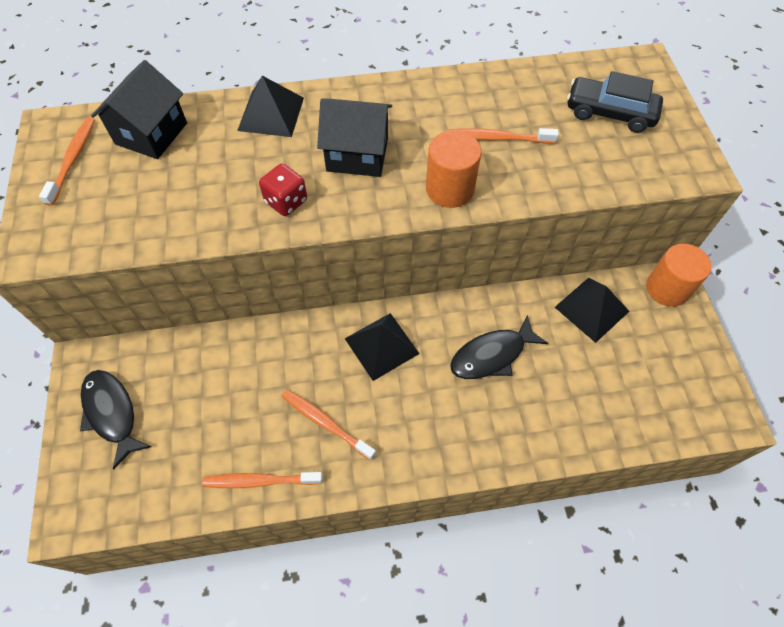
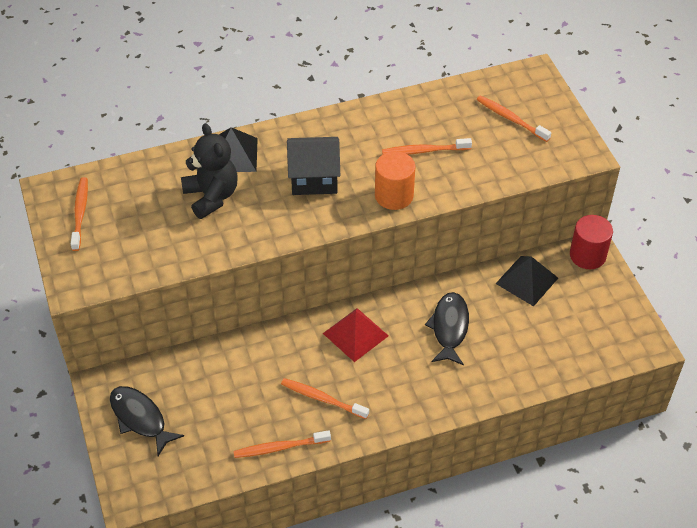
camera: 10 degrees left, 10 degrees down
(151, 133) = (138, 184): black house -> none
(230, 160) = (211, 196): none -> black teddy bear
(286, 201) = (266, 222): red dice -> none
(381, 346) = (355, 334): black pyramid -> red pyramid
(492, 355) = (449, 328): black fish -> black fish turned 135 degrees clockwise
(609, 113) = (511, 119): black car -> orange toothbrush
(667, 288) = (587, 255): orange cylinder -> red cylinder

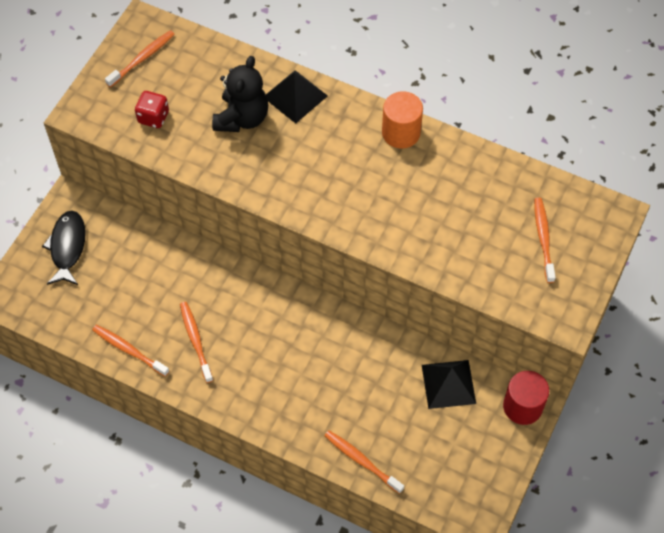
camera: 45 degrees right, 10 degrees up
(141, 245) = (153, 117): none -> red dice
(314, 178) = (330, 163): black house -> none
(355, 334) = (273, 313): red pyramid -> none
(394, 195) = (371, 227): orange cylinder -> orange cylinder (401, 133)
(424, 151) = (439, 209): orange toothbrush -> orange toothbrush (361, 461)
(449, 328) = (345, 369): black fish -> none

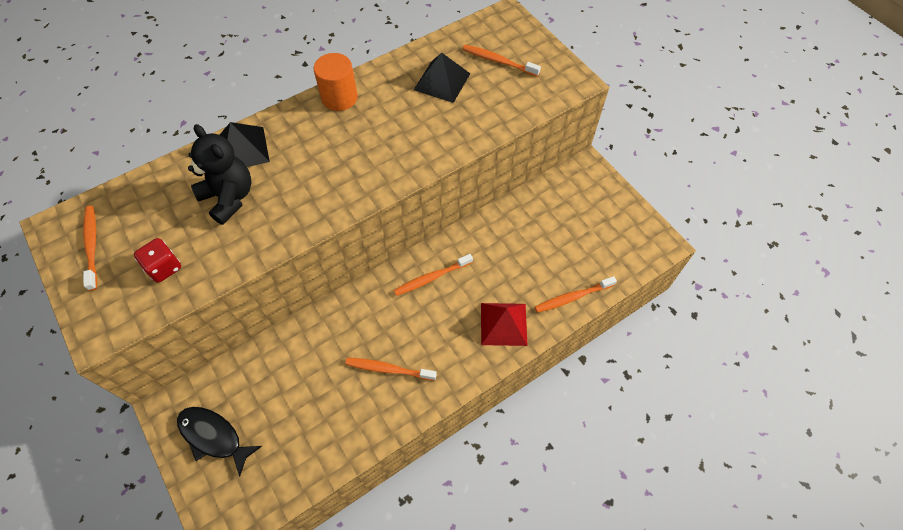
camera: 60 degrees left, 0 degrees up
(129, 350) = (360, 432): orange toothbrush -> orange toothbrush (431, 278)
(295, 412) = (503, 324): none -> red pyramid
(448, 384) = (540, 207): black pyramid -> black pyramid (442, 81)
(522, 406) = (585, 172): red cylinder -> none

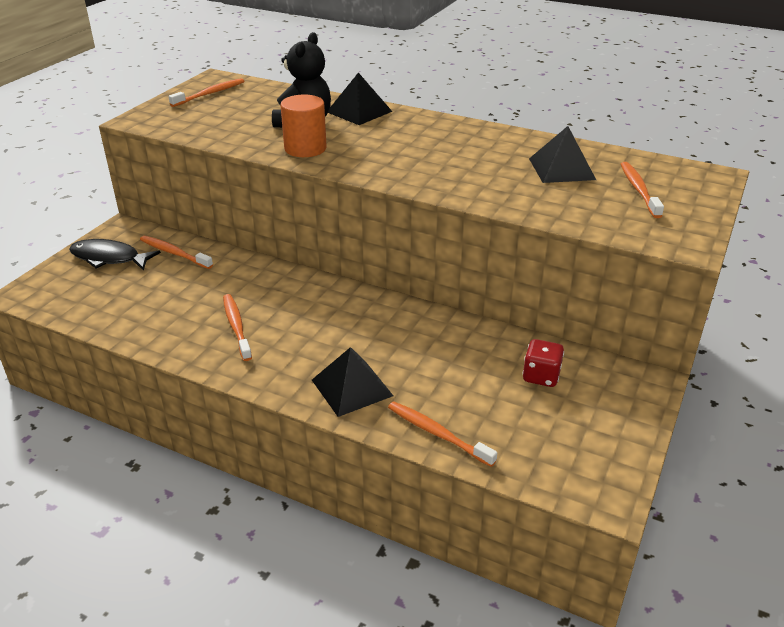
camera: 60 degrees right, 25 degrees down
(164, 267) = (213, 122): red dice -> red dice (541, 376)
(214, 437) = (109, 258): black fish -> black fish turned 75 degrees counterclockwise
(339, 97) = (468, 130): orange cylinder -> orange cylinder (305, 148)
(431, 278) = (366, 315): orange toothbrush -> orange toothbrush (174, 253)
(503, 324) = (352, 387): red pyramid -> black pyramid

